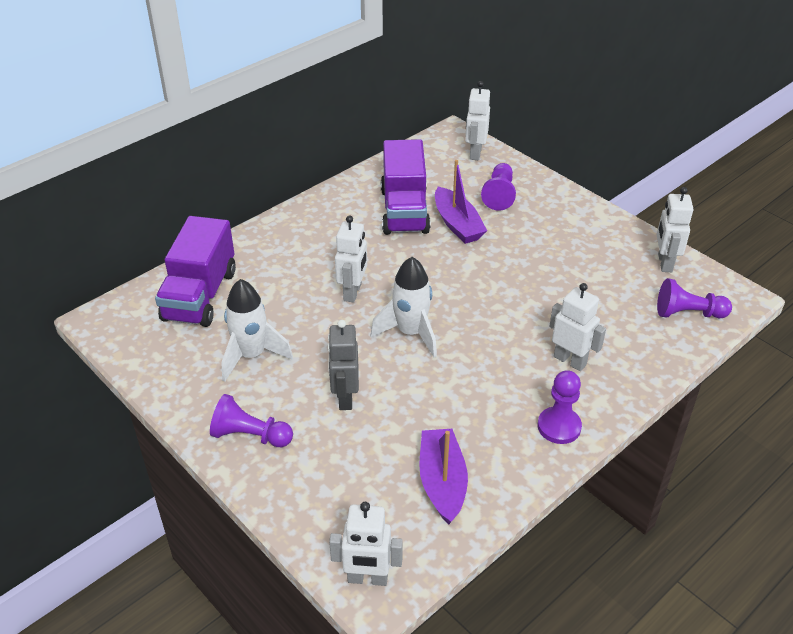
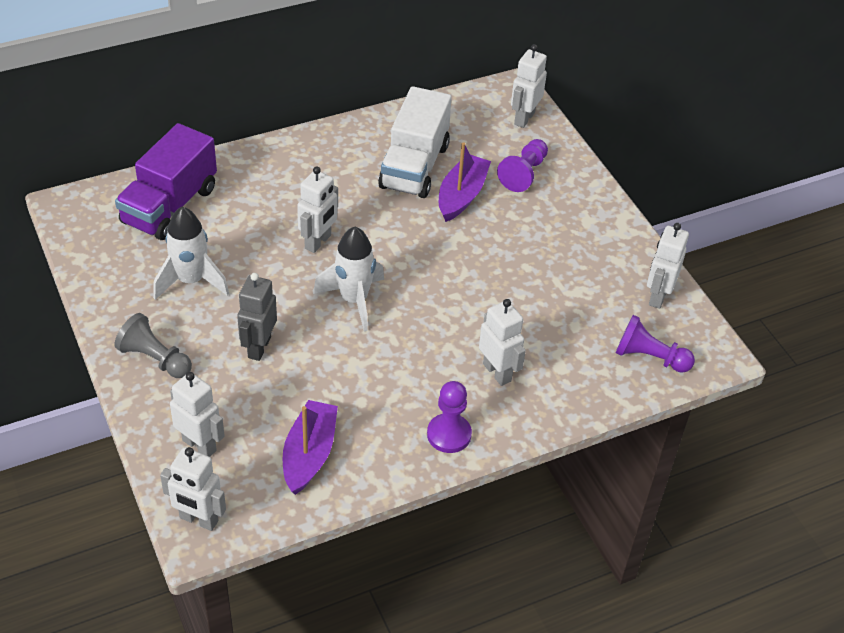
camera: 15 degrees right, 5 degrees up
(250, 435) = (155, 359): purple pawn -> grey pawn
(333, 505) = (200, 445): none -> white robot
(404, 211) = (414, 166): purple truck -> white truck
(457, 224) = (461, 196): purple boat -> purple boat turned 150 degrees counterclockwise

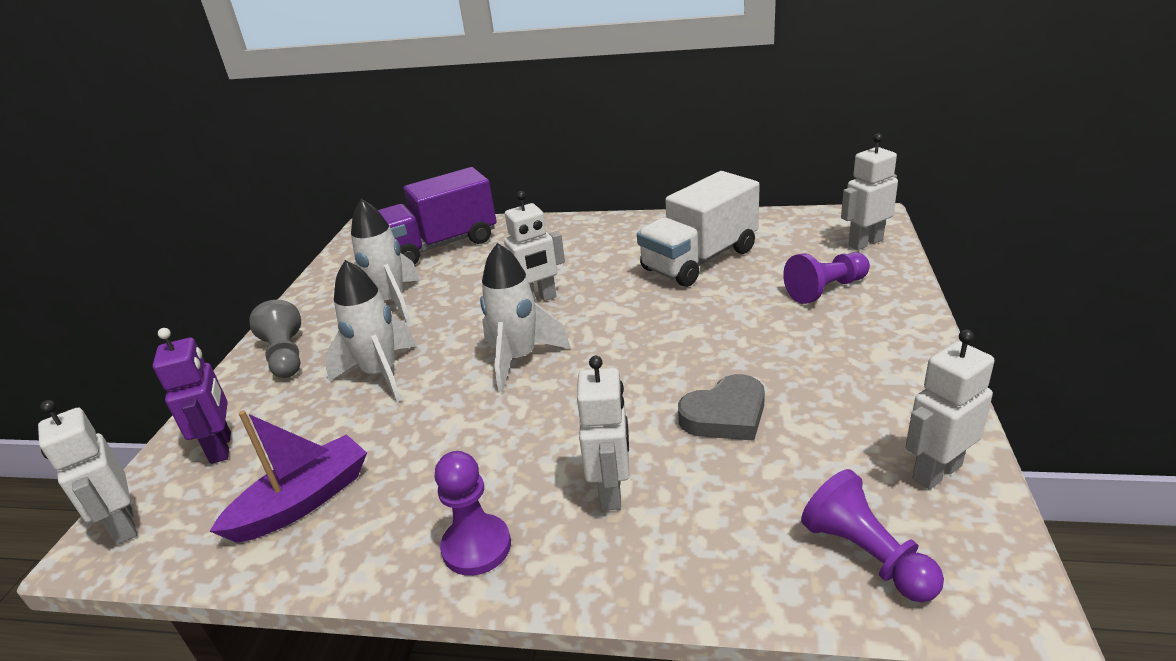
camera: 40 degrees right, 15 degrees down
(200, 445) = (221, 447): white robot -> purple robot
(259, 347) = (381, 374): grey robot -> white rocket
(461, 196) = (731, 294): purple boat -> none
(526, 298) = (725, 415): none -> grey heart

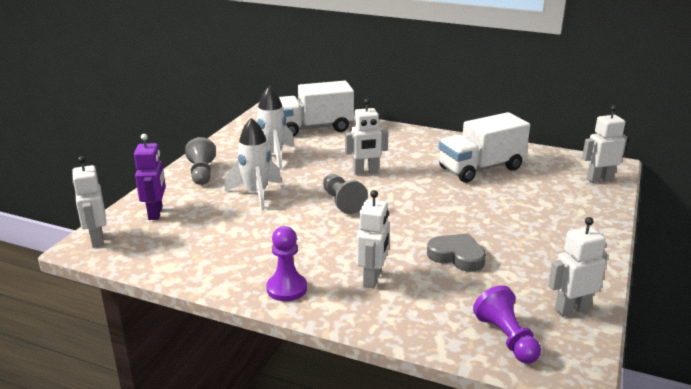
camera: 10 degrees right, 5 degrees down
(302, 502) = (196, 248): purple boat -> none
(441, 245) = (314, 128): purple truck -> white truck
(519, 359) = (342, 202): white rocket -> grey pawn
(725, 415) = (457, 256): grey heart -> grey heart turned 135 degrees counterclockwise
(826, 289) = (556, 202): purple pawn -> none

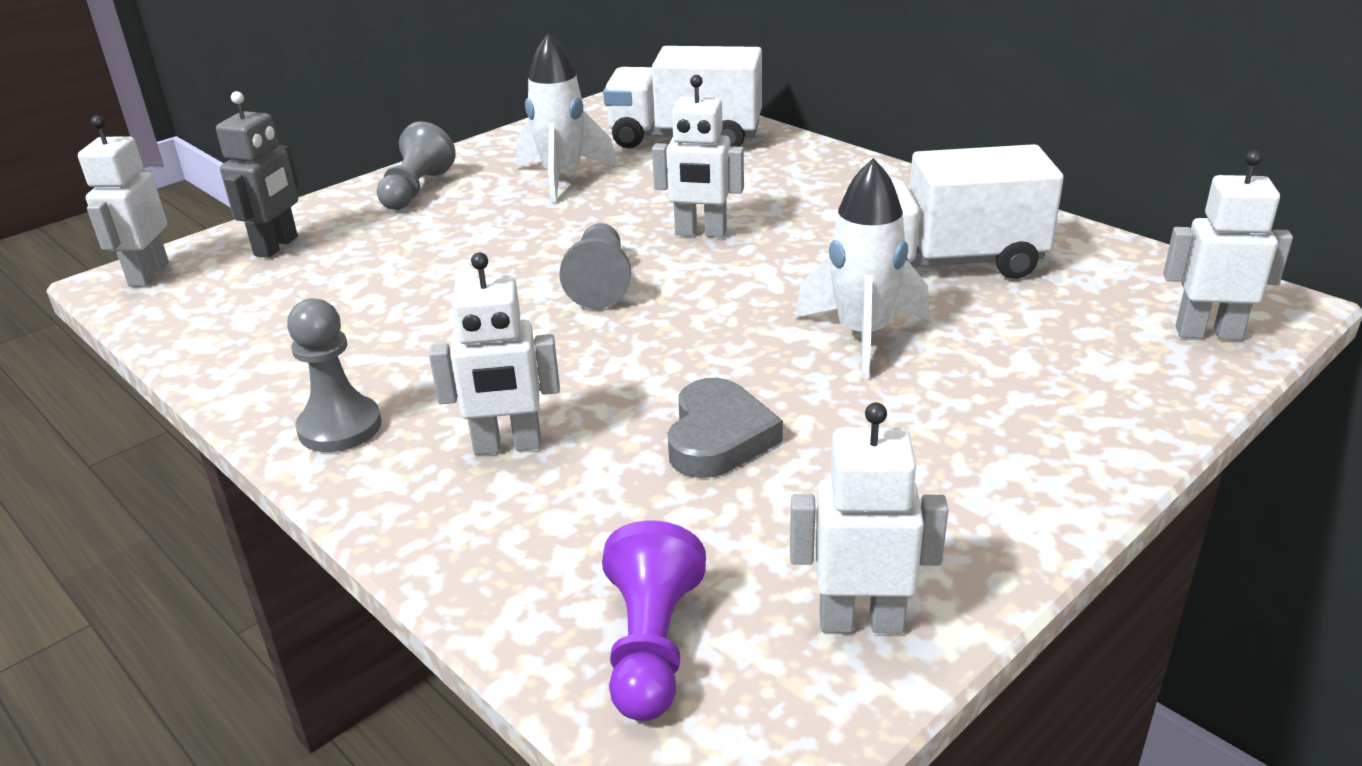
camera: 25 degrees right, 5 degrees up
(156, 213) = (277, 246): purple robot -> grey robot
(256, 194) = (466, 241): white rocket -> white rocket (862, 336)
(286, 289) = (340, 427): purple pawn -> grey pawn
(372, 279) = (507, 445): white robot -> white robot turned 45 degrees clockwise
(457, 256) = (718, 437): grey heart -> grey heart turned 45 degrees clockwise

